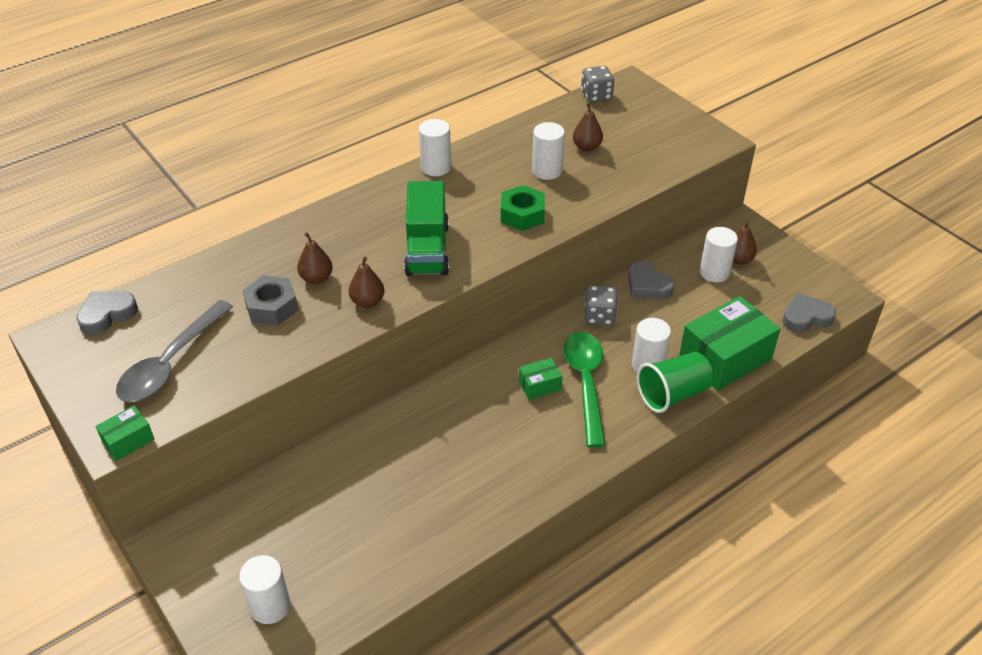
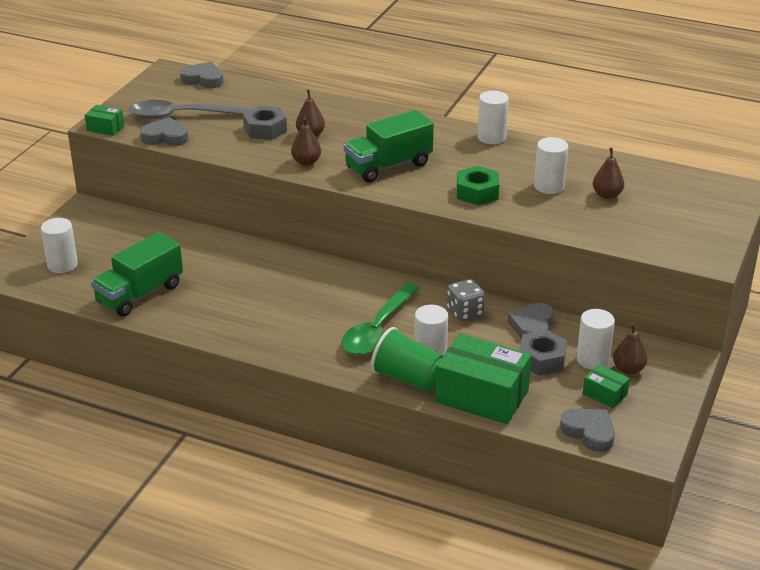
camera: 60 degrees right, 10 degrees down
(206, 393) = (165, 137): none -> grey heart
(388, 550) = (140, 294): none -> green truck
(539, 385) = (354, 307): green box -> green box (605, 394)
(585, 383) = (378, 329): green spoon -> green spoon turned 150 degrees clockwise
(596, 96) = (691, 178): grey dice -> none
(696, 300) = (542, 359): none -> grey nut

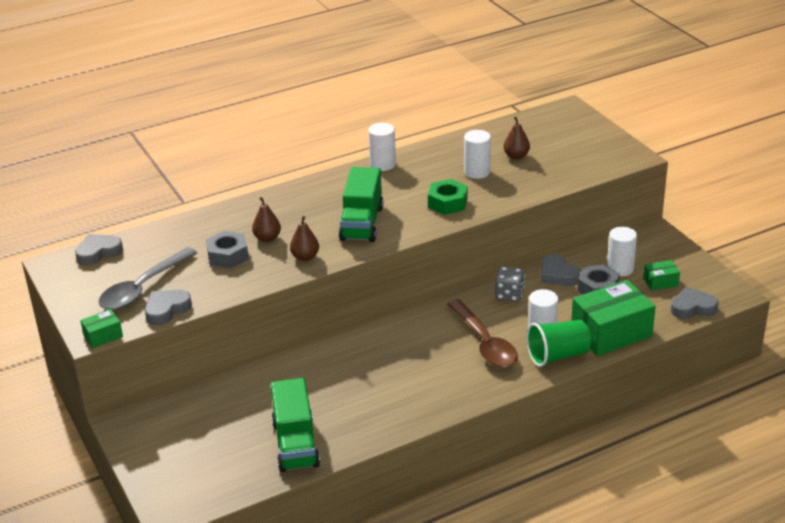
camera: 50 degrees left, 0 degrees up
(62, 265) = (195, 472): white cylinder -> none
(378, 329) = (484, 342): green spoon -> brown spoon
(628, 369) = (645, 260): brown pear -> none

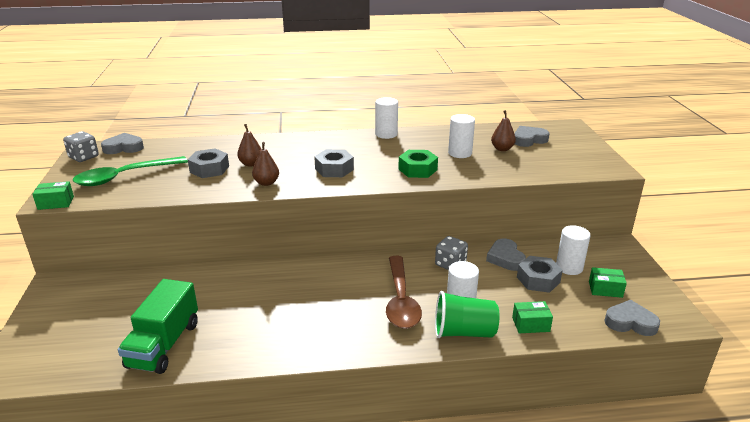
camera: 20 degrees right, 5 degrees down
(66, 276) = (84, 157): none -> grey dice
(143, 288) = (125, 177): grey spoon -> green spoon
(166, 310) = (122, 196): grey heart -> grey heart (529, 140)
(362, 223) = (334, 169): green truck -> grey nut
(611, 333) = (530, 324): green box -> green box, size x0.47

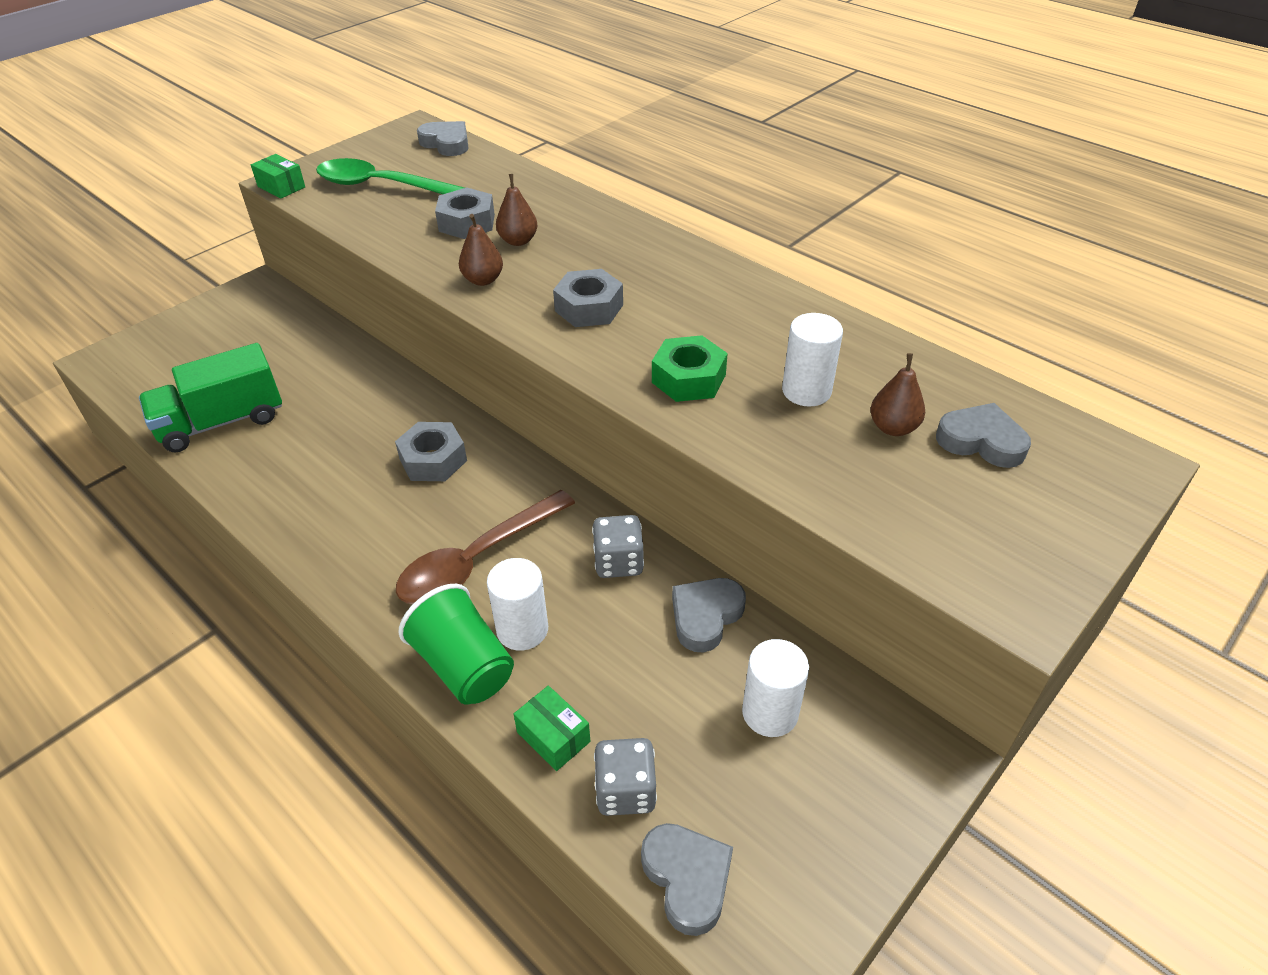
camera: 50 degrees right, 15 degrees up
(84, 157) = (394, 138): grey dice -> grey dice (625, 791)
(386, 134) = (764, 290): white cylinder -> none
(538, 279) = (687, 688): grey nut -> grey nut (433, 460)
(605, 289) = (755, 796): green box -> none

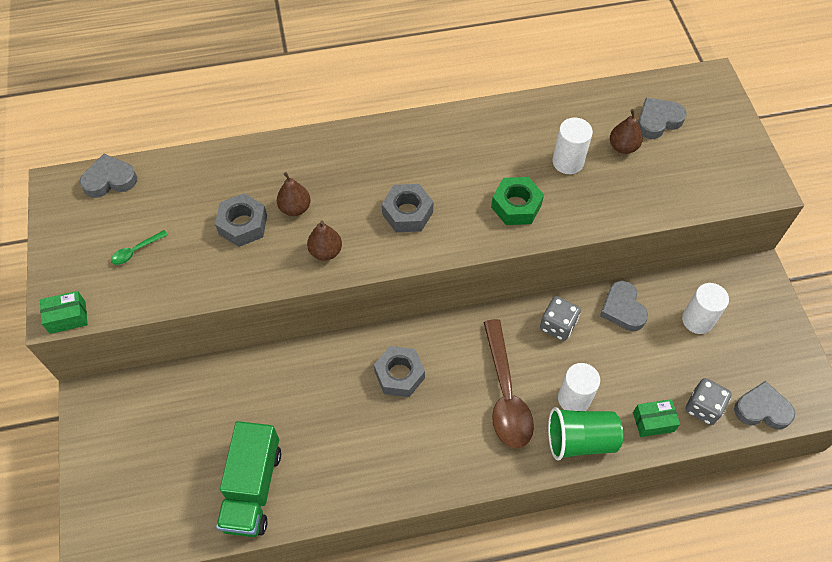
camera: 55 degrees left, 15 degrees up
(381, 186) = (136, 251): green spoon -> green spoon, size x0.42

